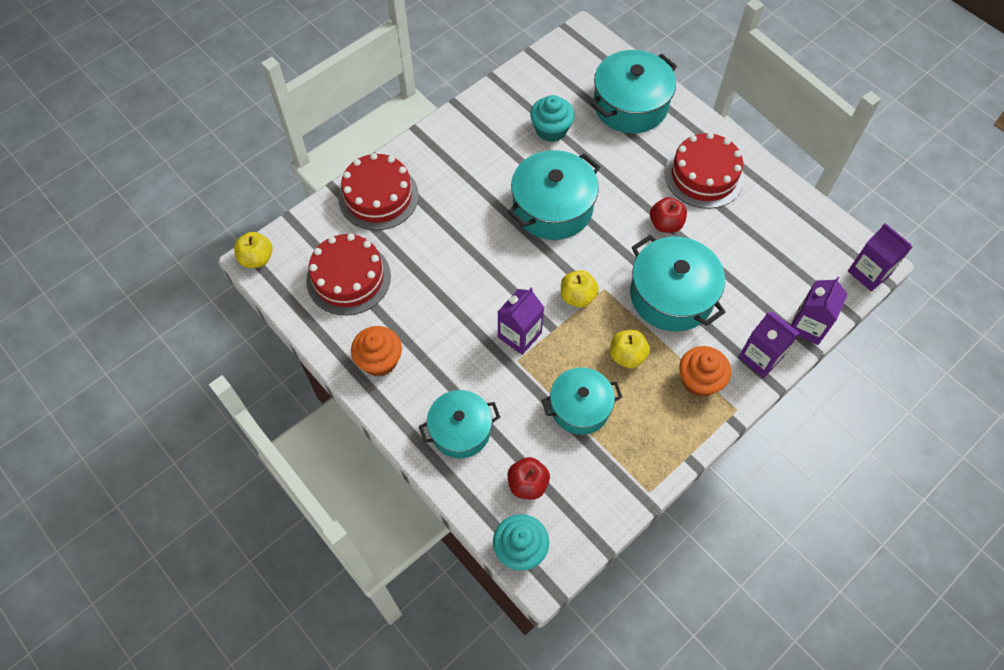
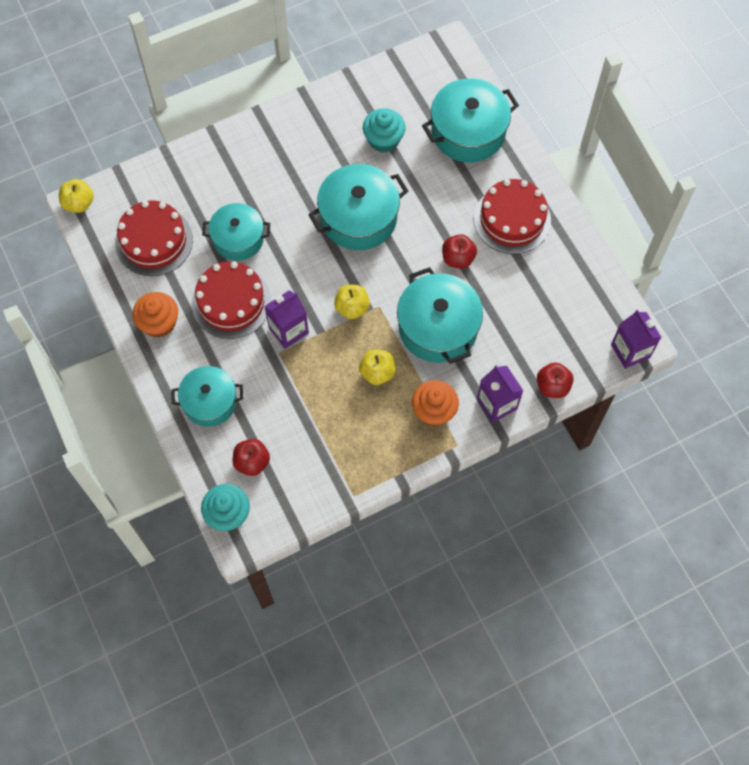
camera: 15 degrees right, 5 degrees up
(378, 196) = (203, 169): red cake -> red cake (231, 302)
(580, 407) = (319, 408): turquoise pot -> turquoise pot (238, 239)
(808, 326) = (552, 386): purple carton -> red apple

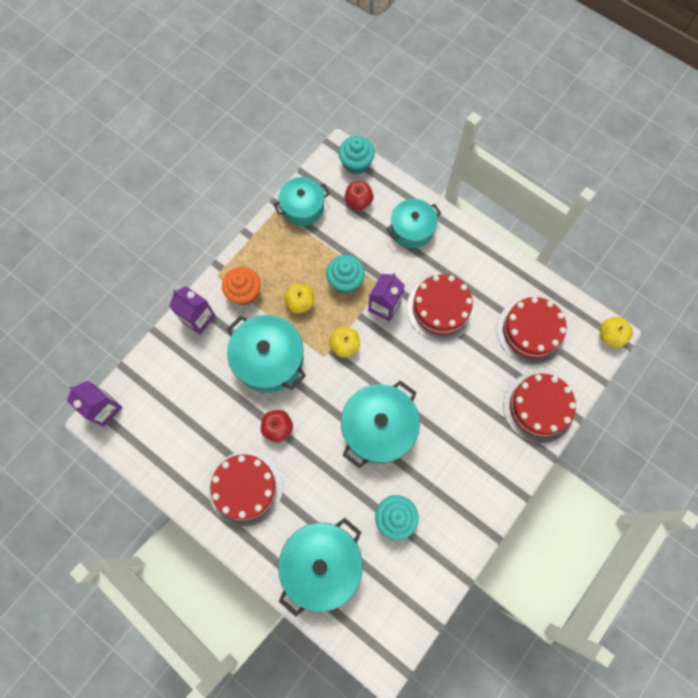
camera: 155 degrees right, 5 degrees up
(159, 323) = (484, 269): orange cupcake -> none
(194, 172) = (538, 407): none -> red cake
(238, 239) = (466, 363): turquoise pot -> turquoise pot (302, 207)
(316, 375) = (345, 281): none -> turquoise cupcake
(552, 386) = (159, 351): red apple -> none

